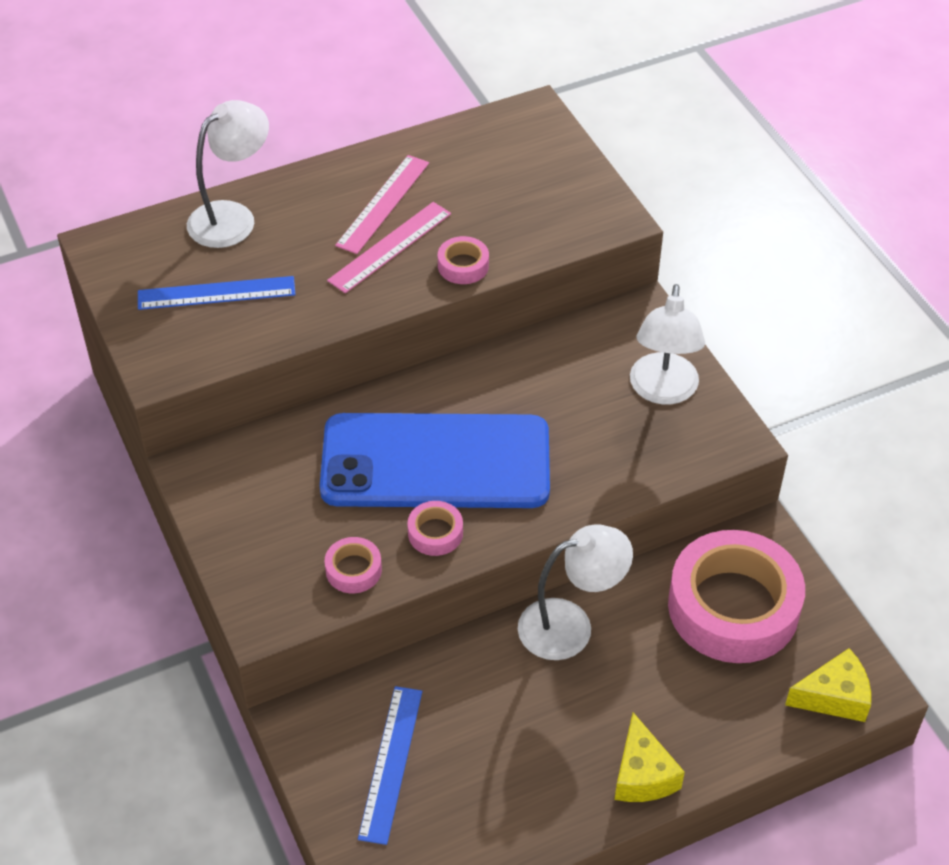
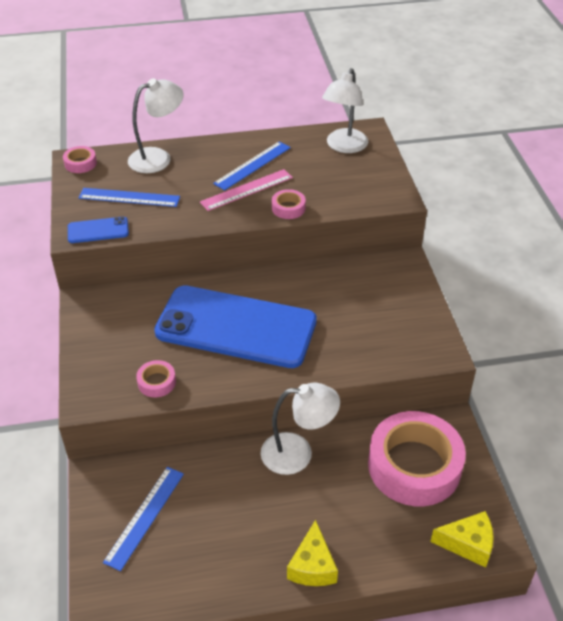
camera: 15 degrees right, 5 degrees down
(192, 357) = (98, 230): none -> blue phone
(383, 204) = (252, 165): pink ruler -> blue ruler
(435, 533) = (218, 370): pink tape -> pink tape (80, 163)
(663, 391) = (402, 312): white lamp -> white lamp (344, 146)

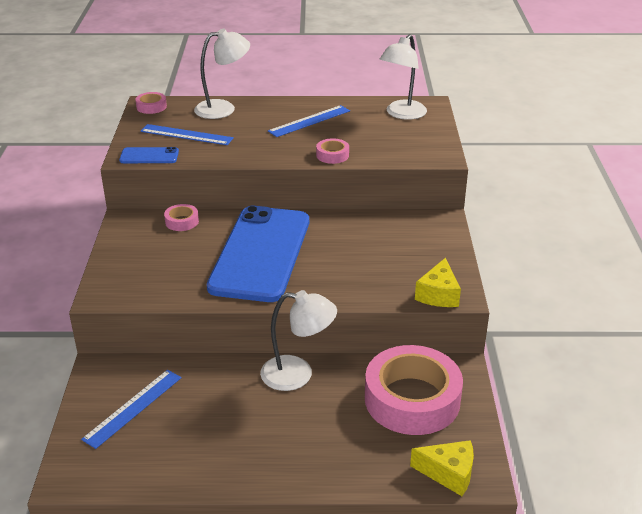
camera: 10 degrees right, 10 degrees down
(156, 382) = (171, 288): pink tape -> pink tape (182, 221)
(236, 327) = (261, 253): blue phone -> blue phone turned 75 degrees clockwise
(247, 190) = (297, 138): pink ruler -> none
(312, 566) = (283, 470): yellow cheese -> yellow cheese (438, 294)

